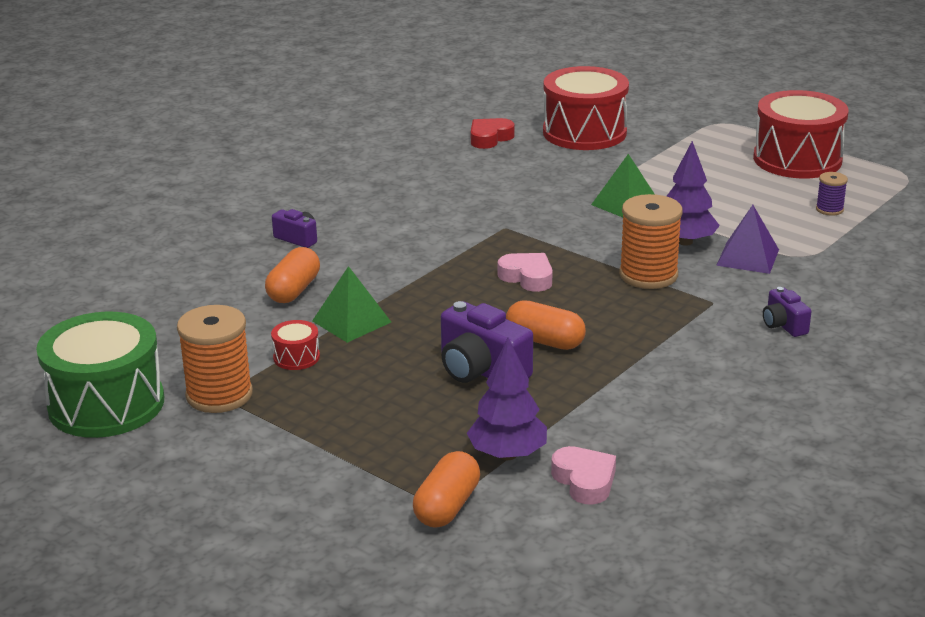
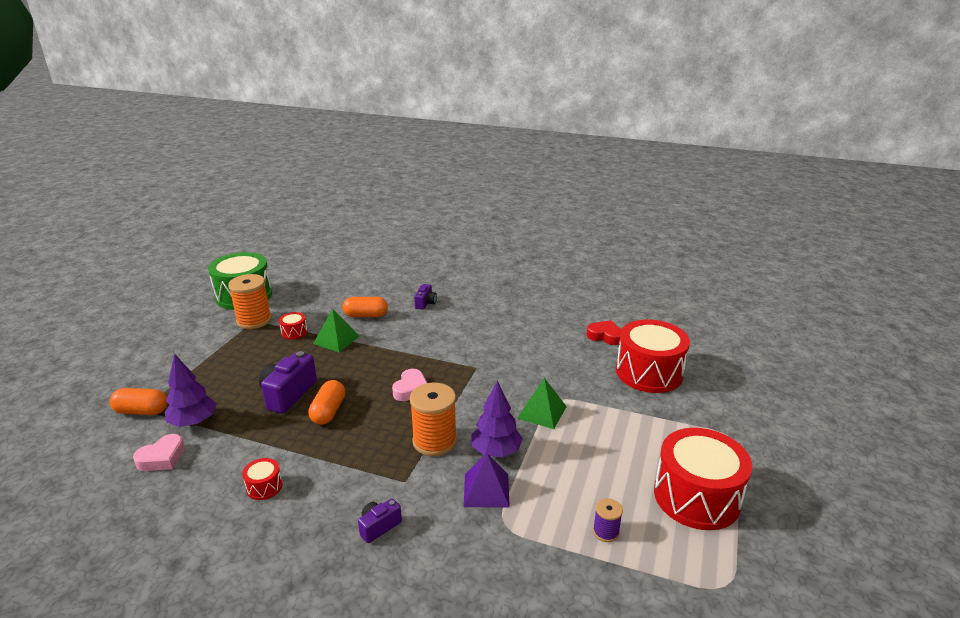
camera: 70 degrees right, 0 degrees up
(685, 396) = (264, 487): none -> red drum

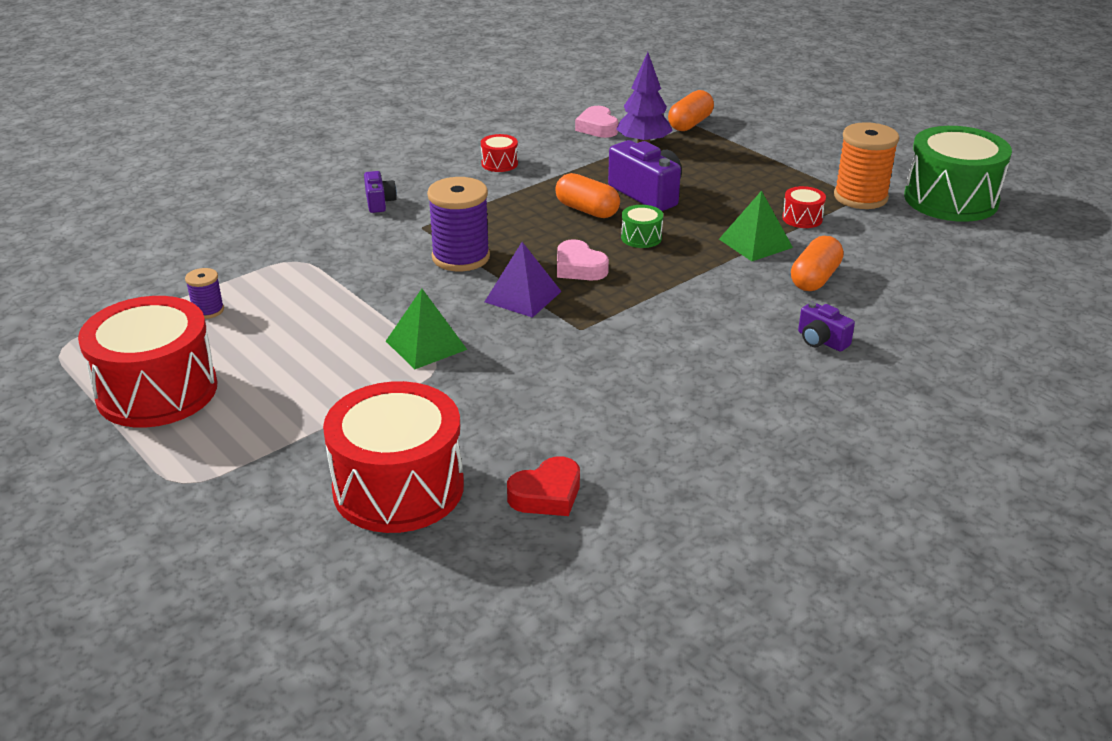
camera: 120 degrees right, 5 degrees up
(355, 378) = (641, 237): none -> green drum
(434, 441) = (461, 257): orange spool -> purple spool
(486, 490) = (350, 265): purple pyramid -> purple pyramid (523, 296)
(496, 451) = (398, 288): purple tree -> none

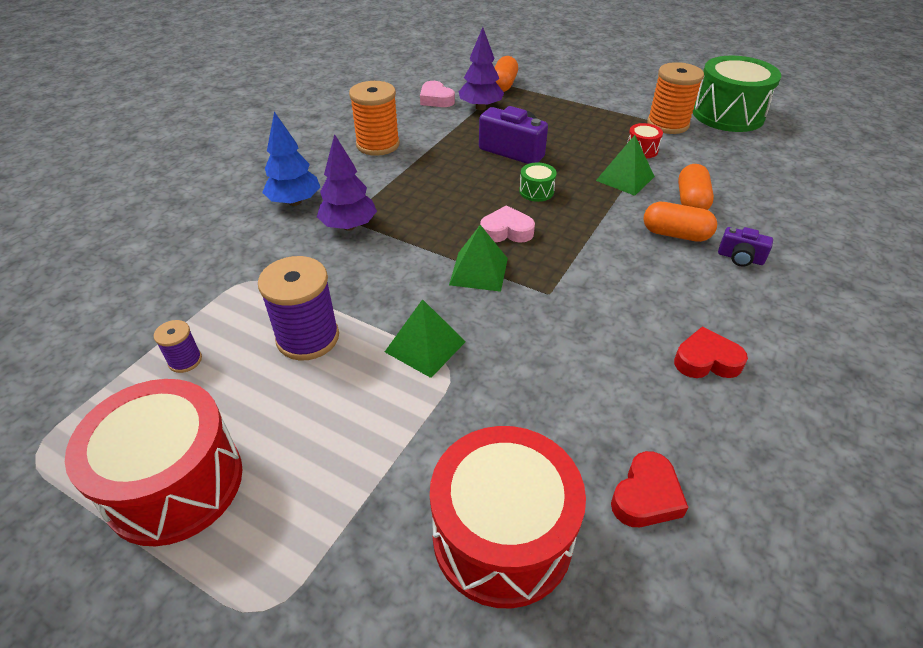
camera: 20 degrees left, 10 degrees up
(379, 202) = (295, 202): purple camera -> blue tree
(419, 233) = (349, 226): none -> purple tree
(461, 257) = (400, 243): purple spool -> purple spool (308, 338)
(499, 163) = (378, 145): red drum -> orange spool
(523, 296) = (478, 271): purple pyramid -> green pyramid
(579, 267) = (506, 231): pink heart -> pink heart turned 150 degrees clockwise
(587, 210) = (476, 174): orange capsule -> orange capsule (675, 234)
(698, 415) = (706, 360): none -> red heart

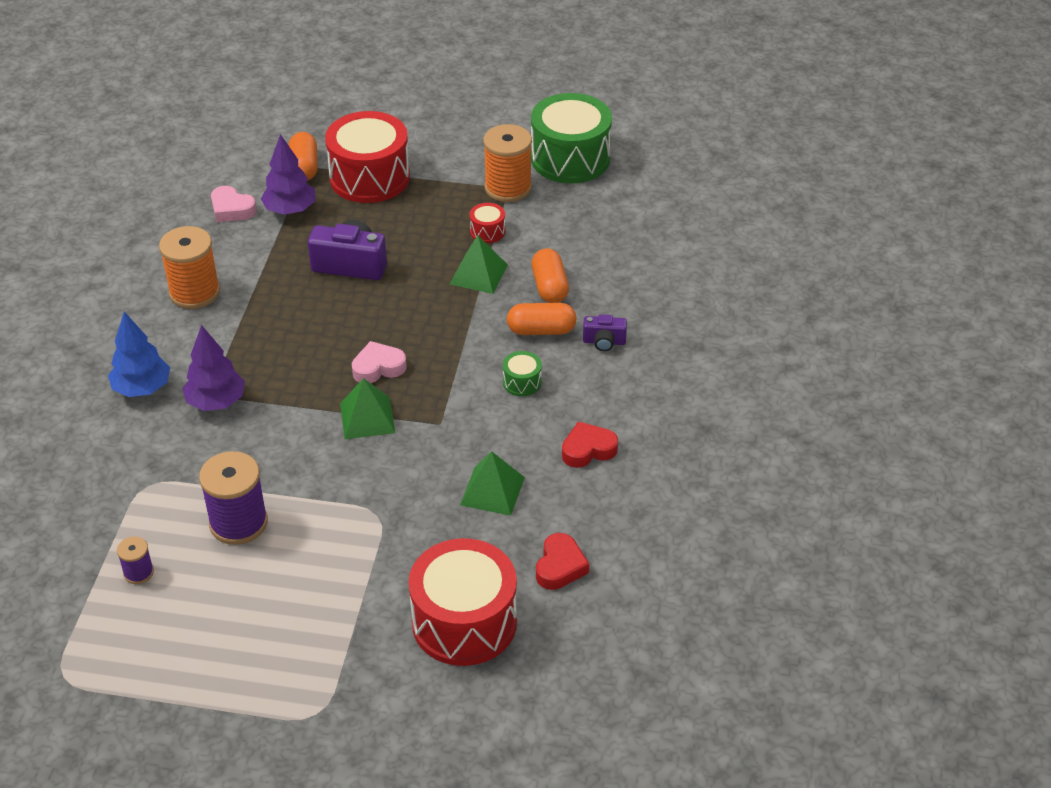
camera: 20 degrees left, 0 degrees up
(175, 483) = (197, 662): red drum -> red drum (369, 177)
(425, 346) = (347, 502): green pyramid -> green pyramid (492, 491)
(536, 191) = (392, 313): green drum -> green drum (522, 382)

